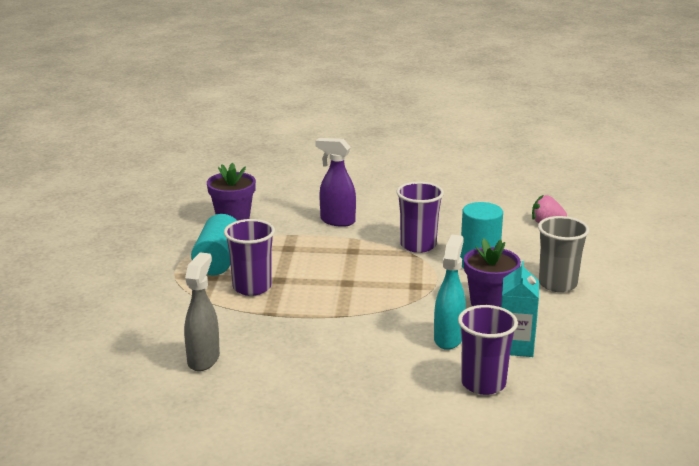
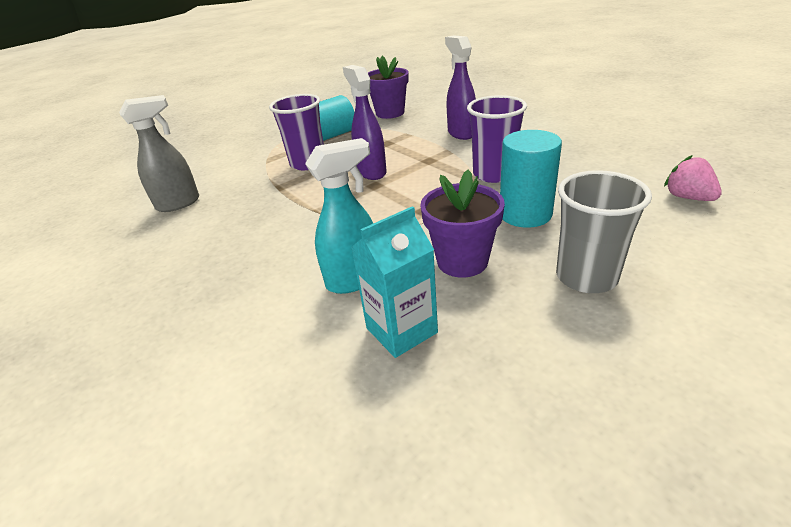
camera: 50 degrees right, 10 degrees up
(324, 274) = (371, 172): none -> purple spray bottle
(483, 383) = (288, 356): purple cup -> none

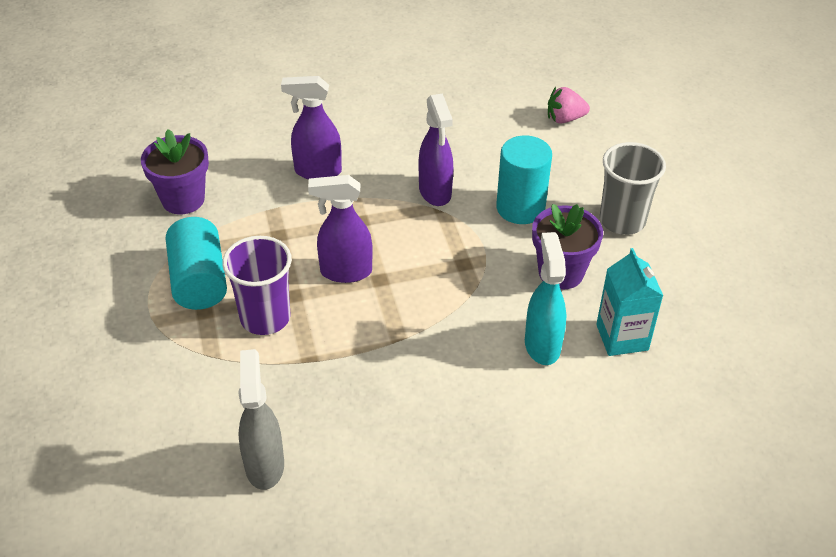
camera: 70 degrees left, 10 degrees up
(494, 174) = (435, 192): purple cup -> purple spray bottle

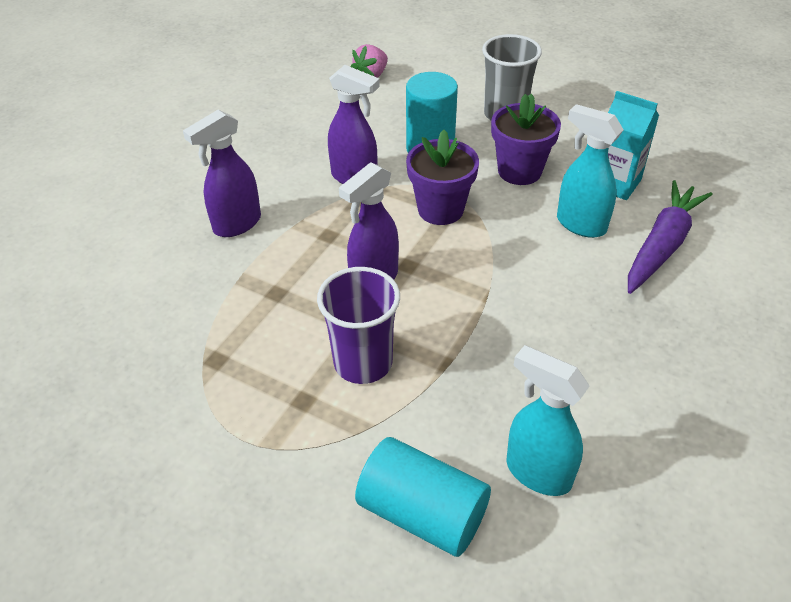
camera: 45 degrees left, 0 degrees up
(183, 199) = (142, 328): purple flower pot -> purple flower pot (440, 210)
(199, 280) = (259, 380): turquoise cylinder -> turquoise cylinder (422, 513)
(264, 465) = (537, 472): grey spray bottle -> turquoise spray bottle
(579, 408) = (662, 245): none -> purple carrot

